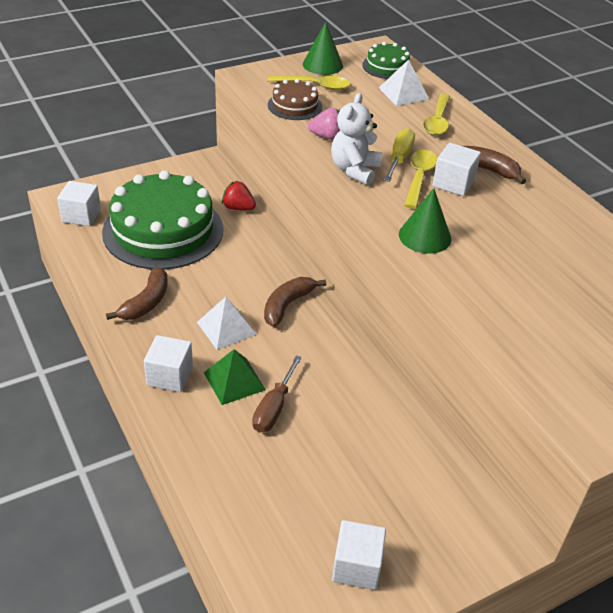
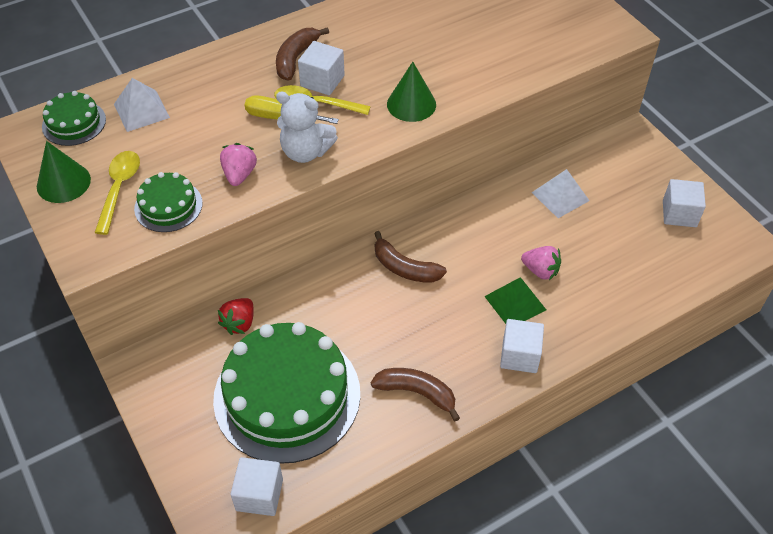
camera: 90 degrees left, 10 degrees up
(226, 328) = (445, 316): white pyramid -> white pyramid (560, 196)
(274, 407) = (540, 271): brown screwdriver -> pink strawberry
(294, 105) = (168, 206): brown cake -> green cake
(437, 121) = (204, 86): yellow spoon -> none

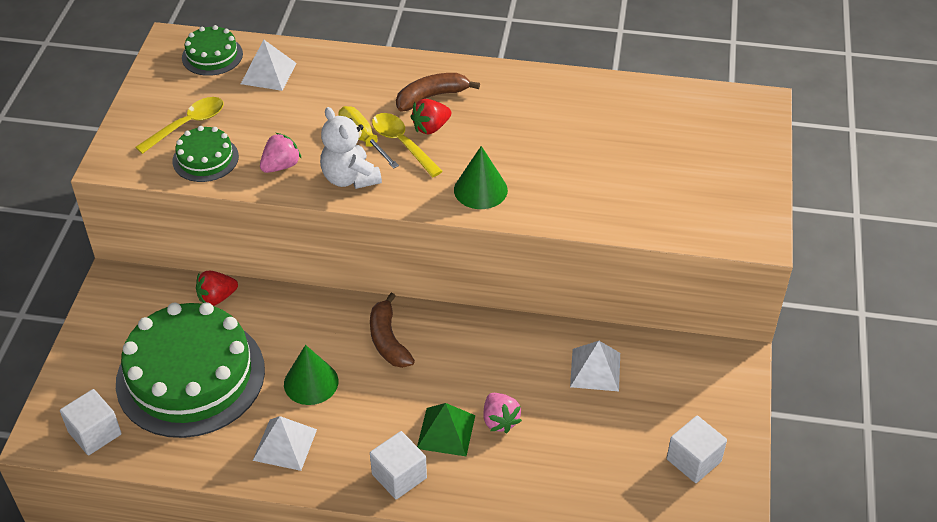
camera: 40 degrees right, 5 degrees down
(63, 182) = (157, 97): green cone -> green cone (311, 382)
(322, 81) = (431, 128): white cube -> red strawberry
(417, 393) = (285, 444): brown banana -> white pyramid

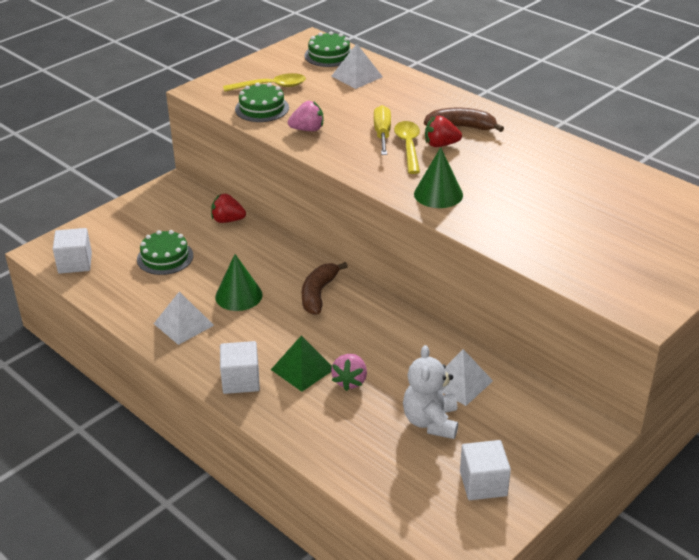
camera: 35 degrees right, 10 degrees down
(190, 376) = (165, 257): green cake -> green cake, size x0.46
(350, 178) = (348, 153): white teddy bear -> white teddy bear (431, 422)

